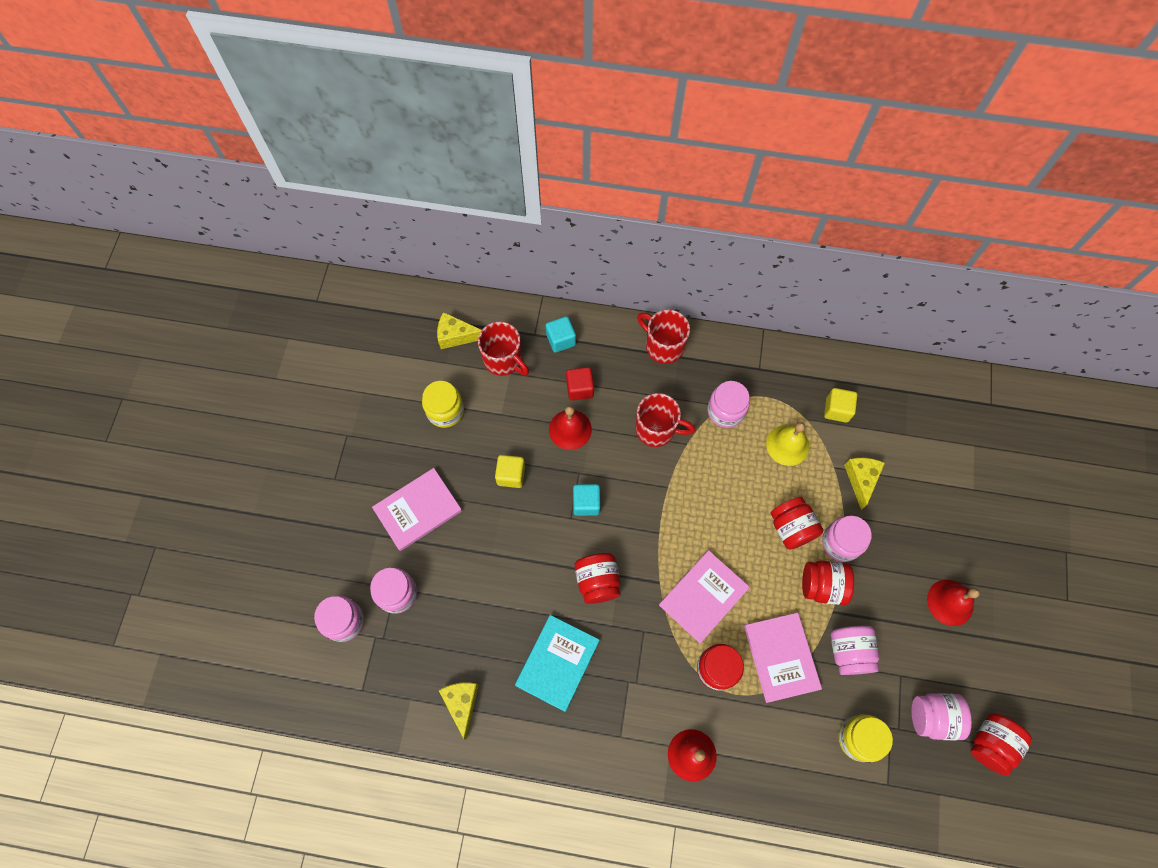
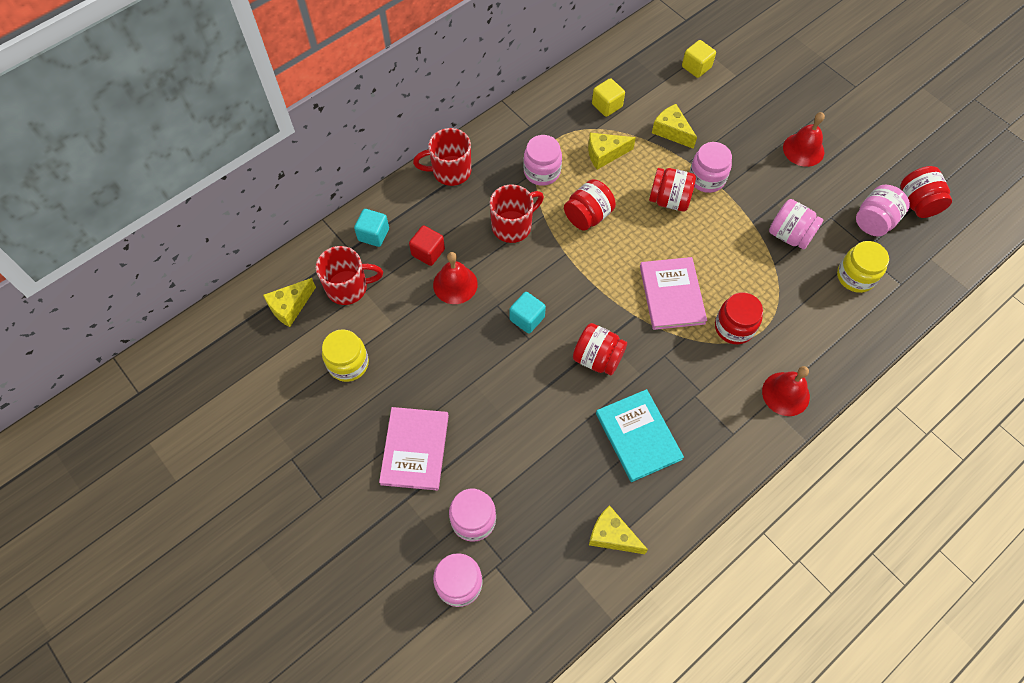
camera: 50 degrees left, 5 degrees down
(511, 475) = (452, 355): yellow cube -> yellow cube (696, 67)
(781, 657) = (759, 279): pink book -> none
(787, 445) = (605, 154): yellow bell -> yellow cheese
(822, 586) = (728, 214): red jar -> red jar (588, 216)

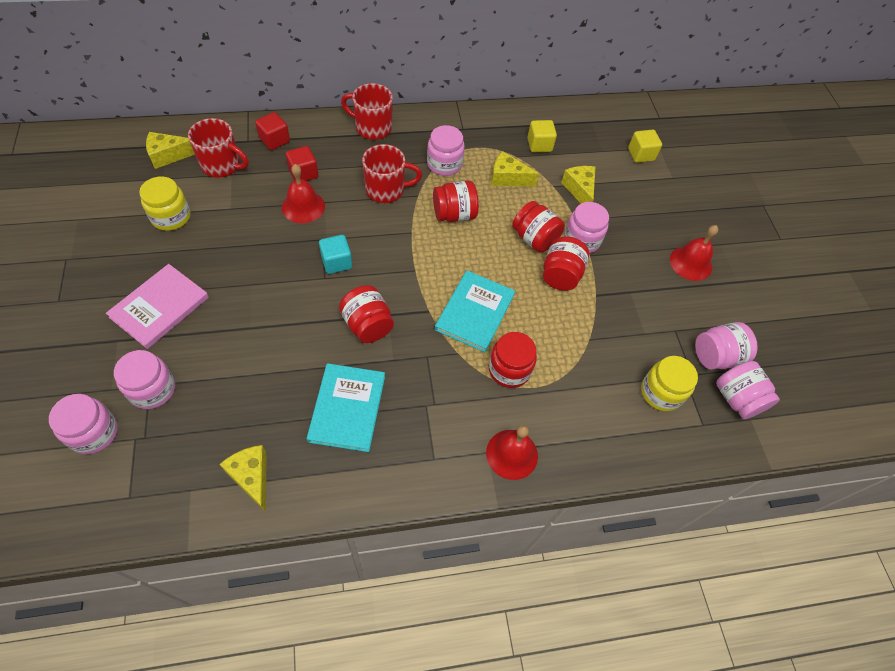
camera: 25 degrees right, 5 degrees down
(373, 234) = (274, 140): turquoise cube -> red cube
(671, 295) = (474, 312): pink book -> turquoise book
(789, 235) = (623, 323): pink jar -> pink jar (737, 399)
(918, 203) = (773, 364): red jar -> red jar (560, 275)

